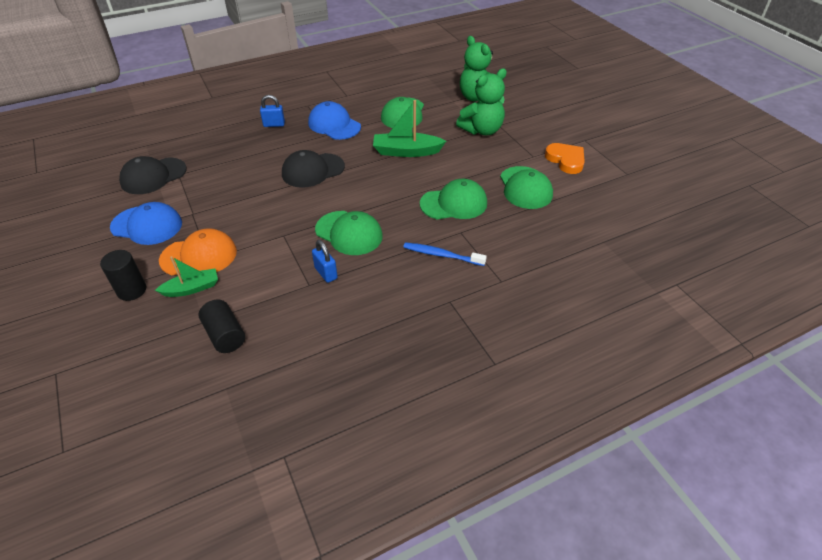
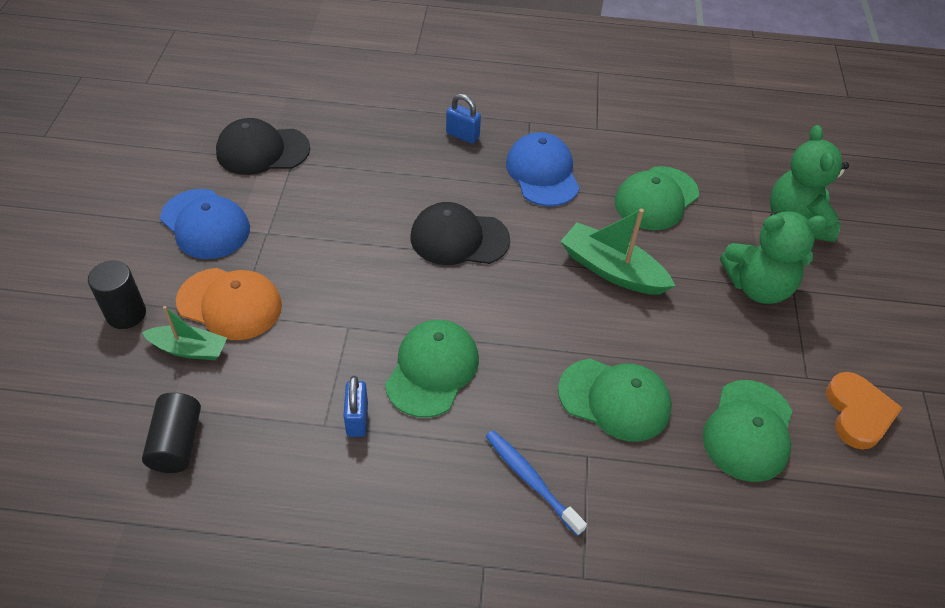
camera: 30 degrees right, 5 degrees up
(349, 233) = (432, 370): green cap -> green cap turned 135 degrees counterclockwise

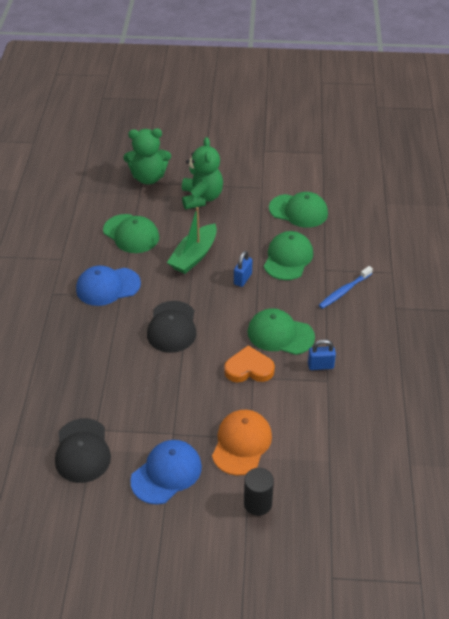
camera: 90 degrees left, 5 degrees down
(177, 443) = (353, 450): black cylinder -> none
(189, 349) = (283, 459): green boat -> none
(462, 135) = (67, 330): blue padlock -> blue padlock (242, 279)
(858, 413) = (281, 173): orange heart -> orange heart (249, 368)

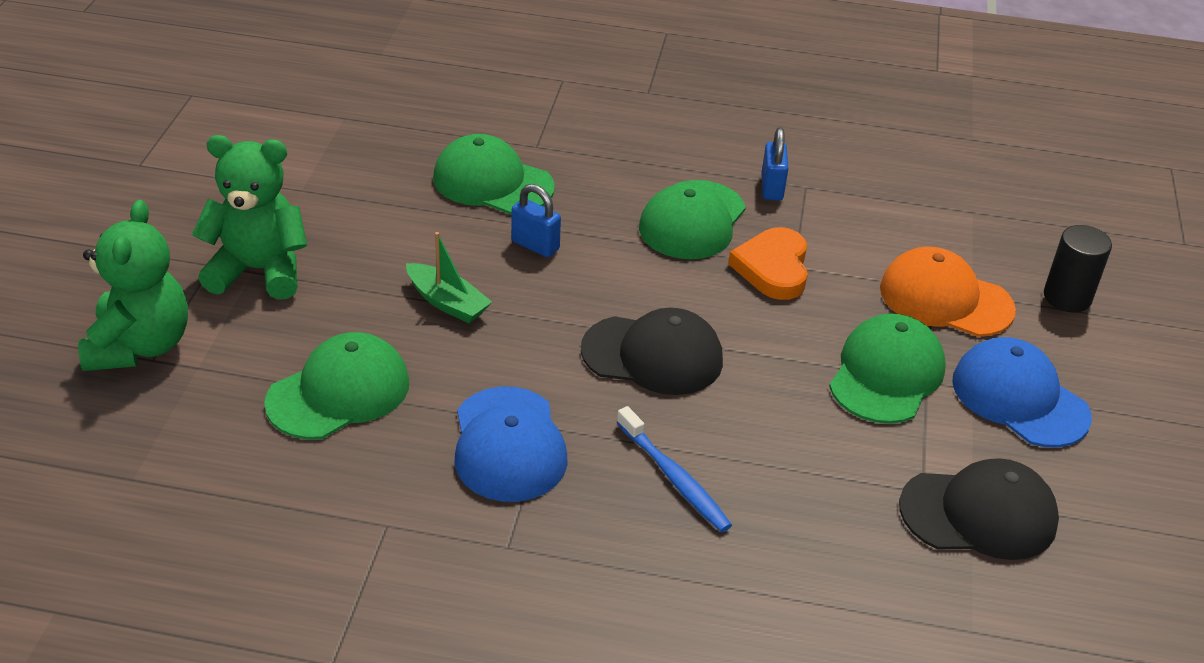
camera: 85 degrees left, 5 degrees down
(194, 256) = (447, 302): green boat -> green boat, size x0.65
(298, 211) = (360, 150): green cap -> green cap (886, 374)
(344, 291) = (597, 135): blue toothbrush -> blue toothbrush (674, 478)

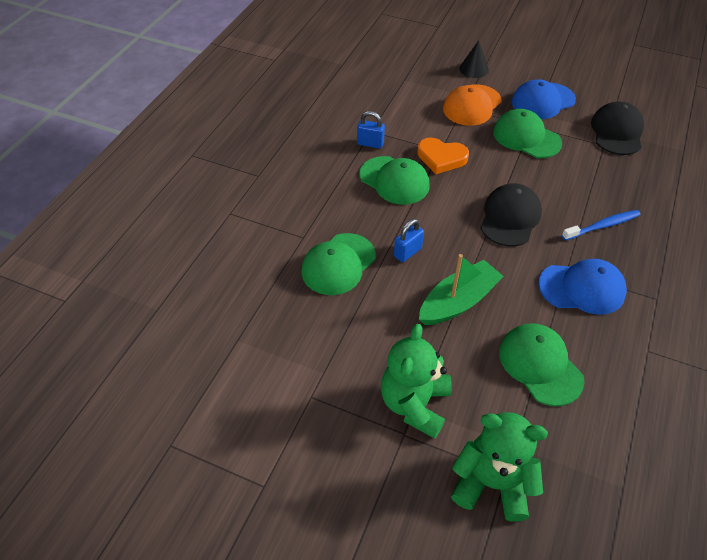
camera: 75 degrees left, 10 degrees up
(447, 302) = (458, 301): green boat -> green boat, size x1.55
(1067, 297) = (473, 69): black cylinder -> black cone

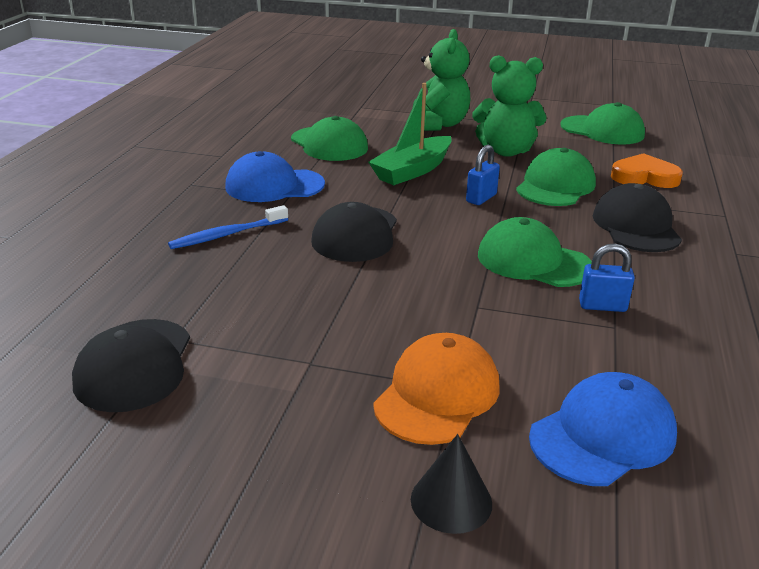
camera: 170 degrees right, 20 degrees down
(305, 207) = (636, 226): none -> black cap
(441, 158) = (472, 295): orange heart -> orange heart (644, 177)
(492, 483) = (371, 104): green teddy bear -> green teddy bear (506, 151)
(526, 137) = (322, 339): green cap -> green cap (602, 130)
(543, 101) = (276, 420): blue cap -> blue cap (603, 435)

